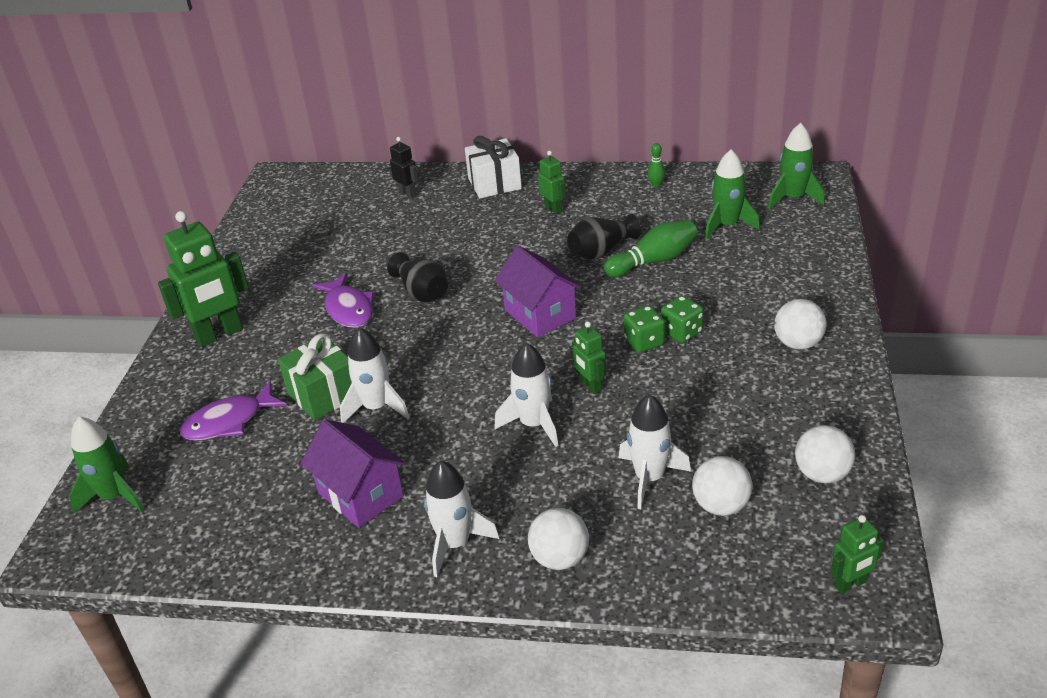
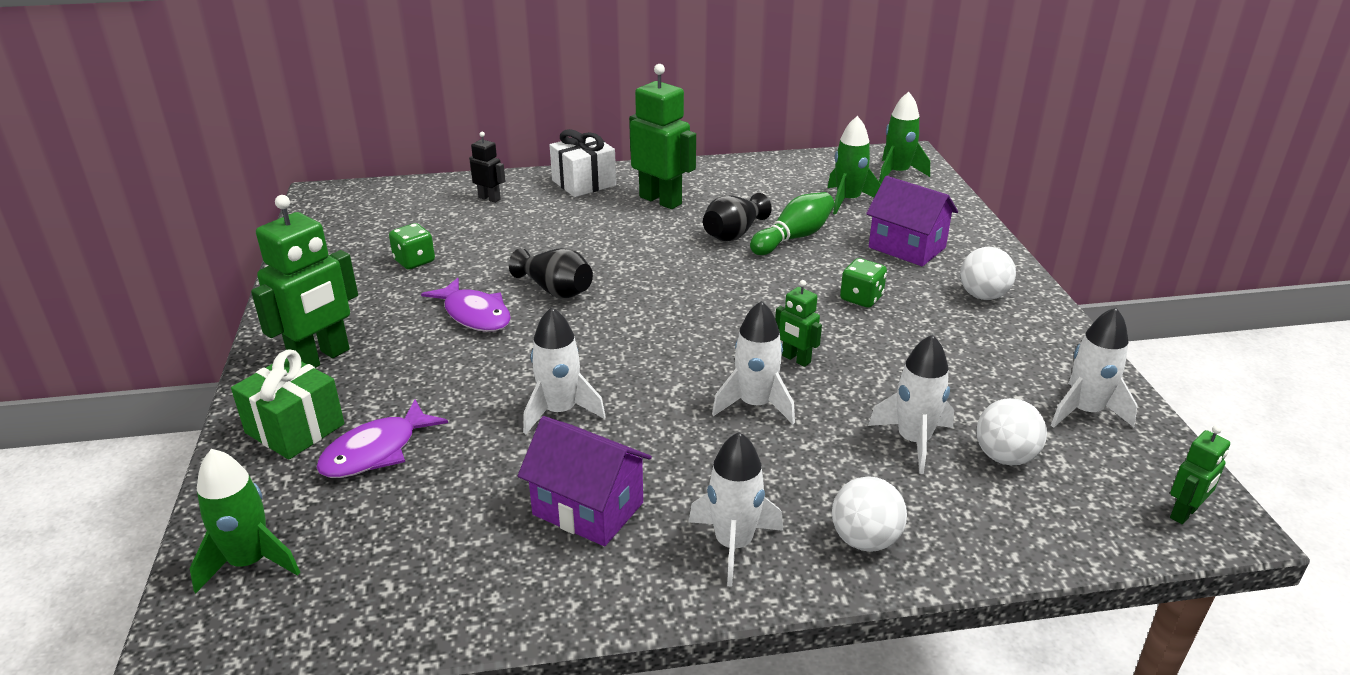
camera: 20 degrees left, 5 degrees down
(323, 394) = (487, 406): green gift -> green gift (295, 428)
(540, 314) = (701, 297): purple house -> purple house (907, 247)
(553, 209) = (661, 200): green robot -> green robot, size x1.95
(644, 342) = (828, 311): green dice -> green dice (414, 261)
(656, 185) = (756, 172): green bowling pin -> none
(822, 474) = (1085, 411): white ball -> white rocket

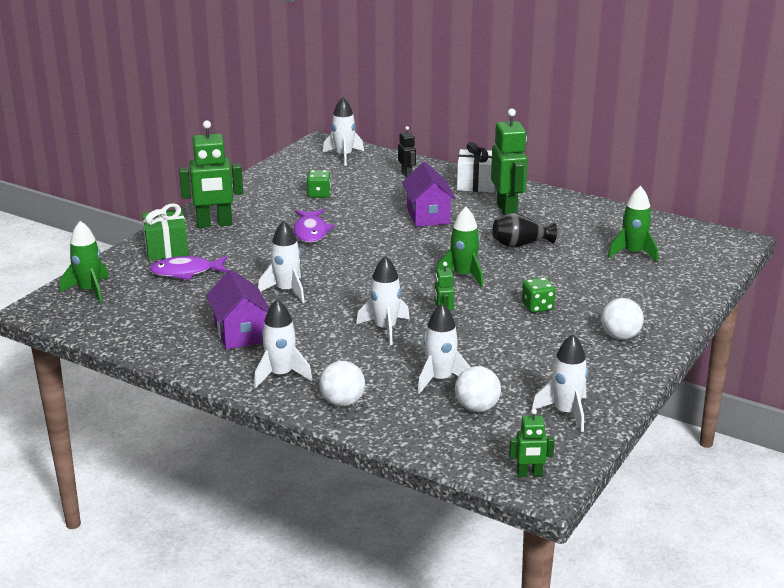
camera: 40 degrees right, 5 degrees down
(378, 202) = (344, 156): none -> white rocket
(555, 290) = (369, 236): black vase -> none
(793, 237) = (555, 260): green bowling pin -> none
(897, 173) = (703, 249): green rocket -> green rocket (463, 275)
(907, 247) = (621, 293): purple house -> purple house (428, 216)

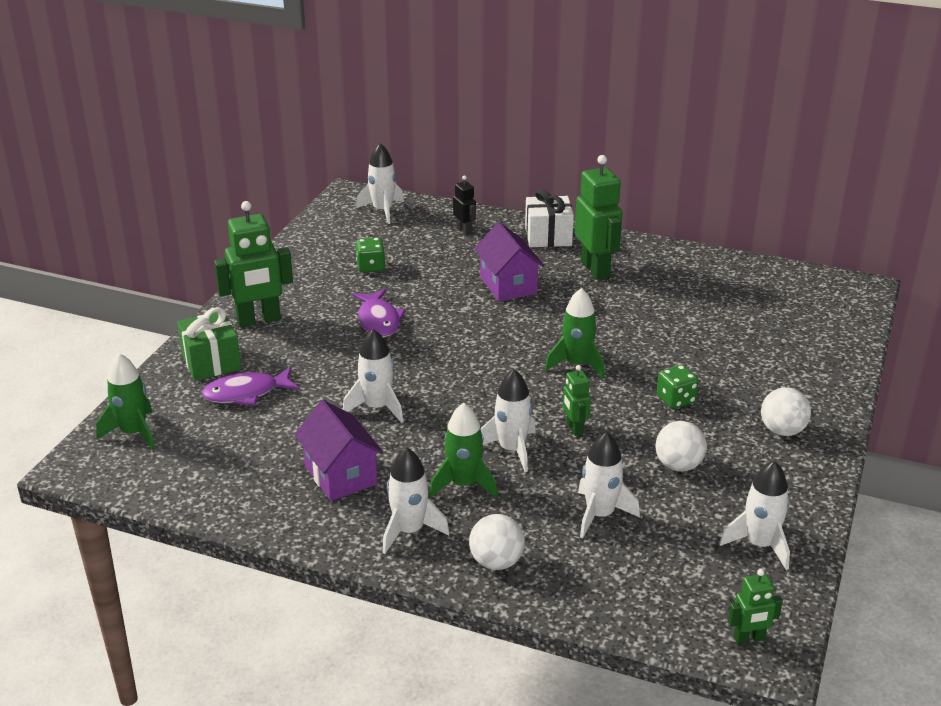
camera: 10 degrees left, 5 degrees up
(477, 408) = (656, 551): white ball -> white ball (678, 465)
(520, 244) = (626, 315): black vase -> none
(633, 253) = (755, 314): green rocket -> green rocket (463, 484)

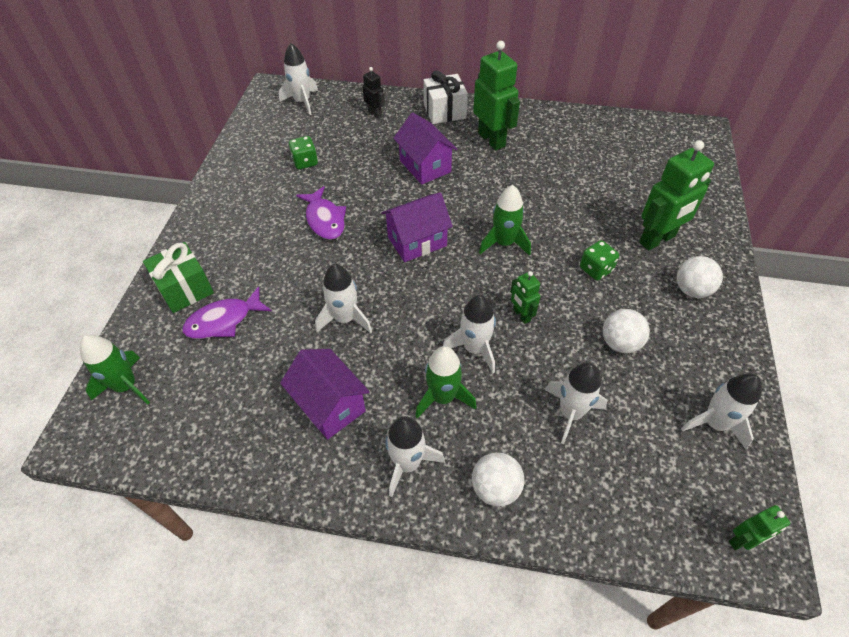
camera: 10 degrees left, 20 degrees up
(259, 320) = (219, 234): green robot -> green robot (657, 240)
(477, 351) = (417, 241): none -> purple house

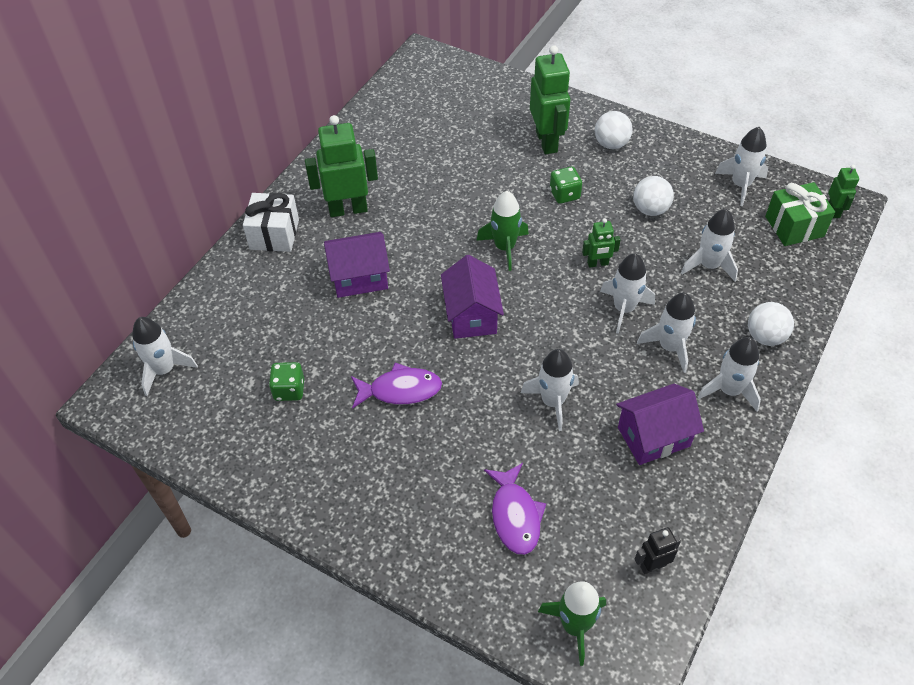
camera: 70 degrees left, 0 degrees up
(185, 289) = (451, 551): green gift -> green gift (794, 226)
(375, 113) = (237, 300): black robot -> black robot (652, 565)
(443, 397) = (669, 347): green rocket -> white rocket

